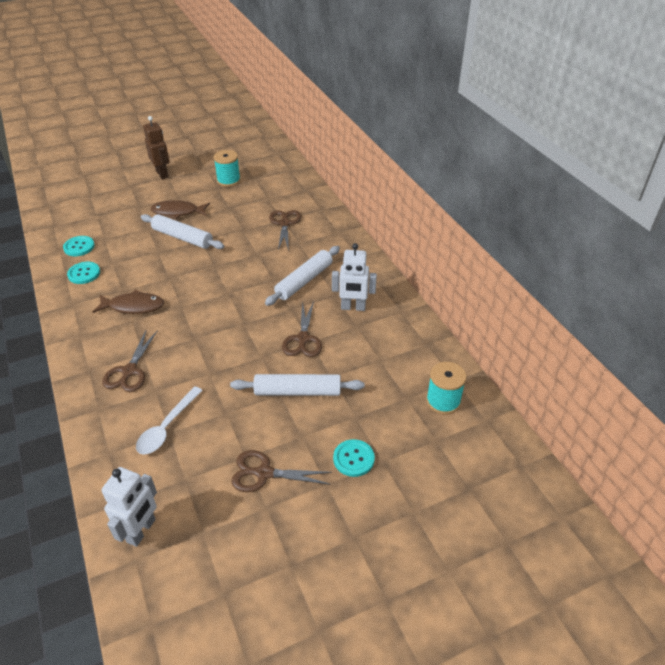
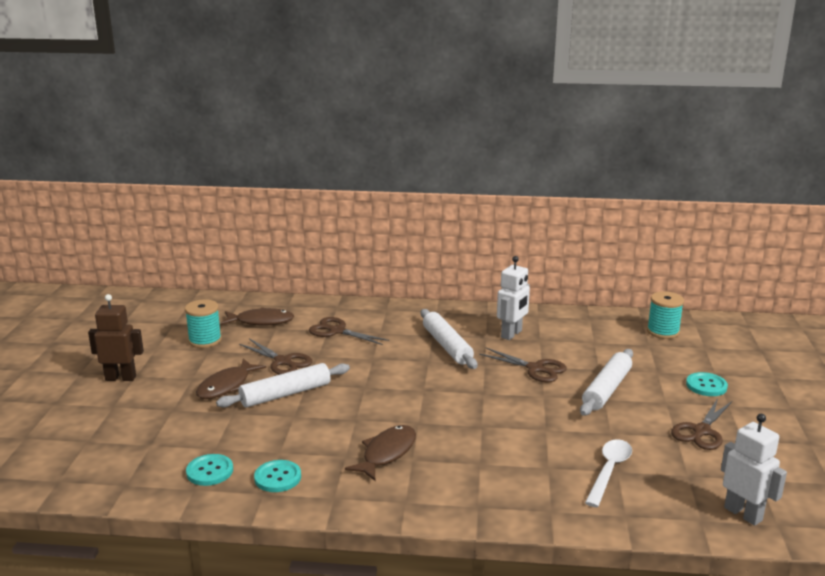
camera: 60 degrees left, 20 degrees down
(129, 371) = (503, 478): brown scissors -> brown scissors (282, 361)
(167, 427) = (609, 471): white spoon -> white spoon turned 120 degrees counterclockwise
(272, 189) = (261, 321): none -> brown fish

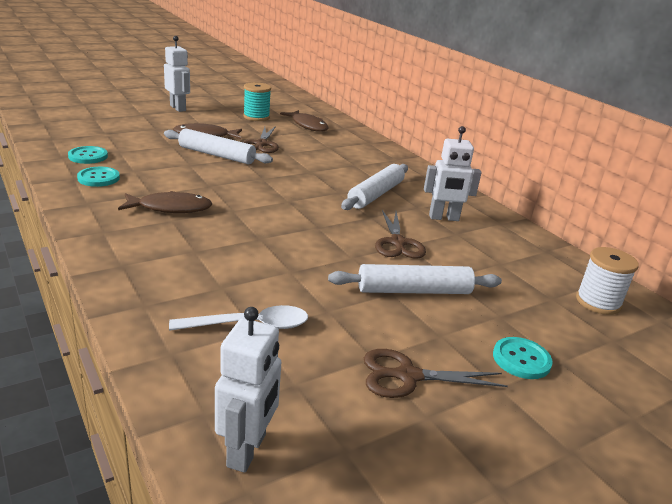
camera: 50 degrees right, 5 degrees up
(121, 378) = (178, 108): brown robot -> white robot
(337, 331) = (333, 150): brown scissors -> none
(663, 332) = (598, 302): turquoise spool -> white spool

